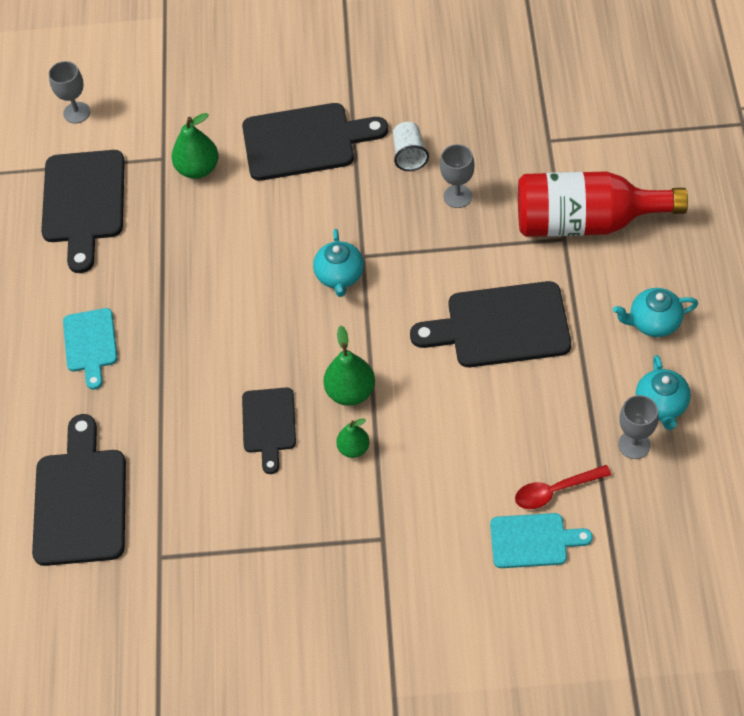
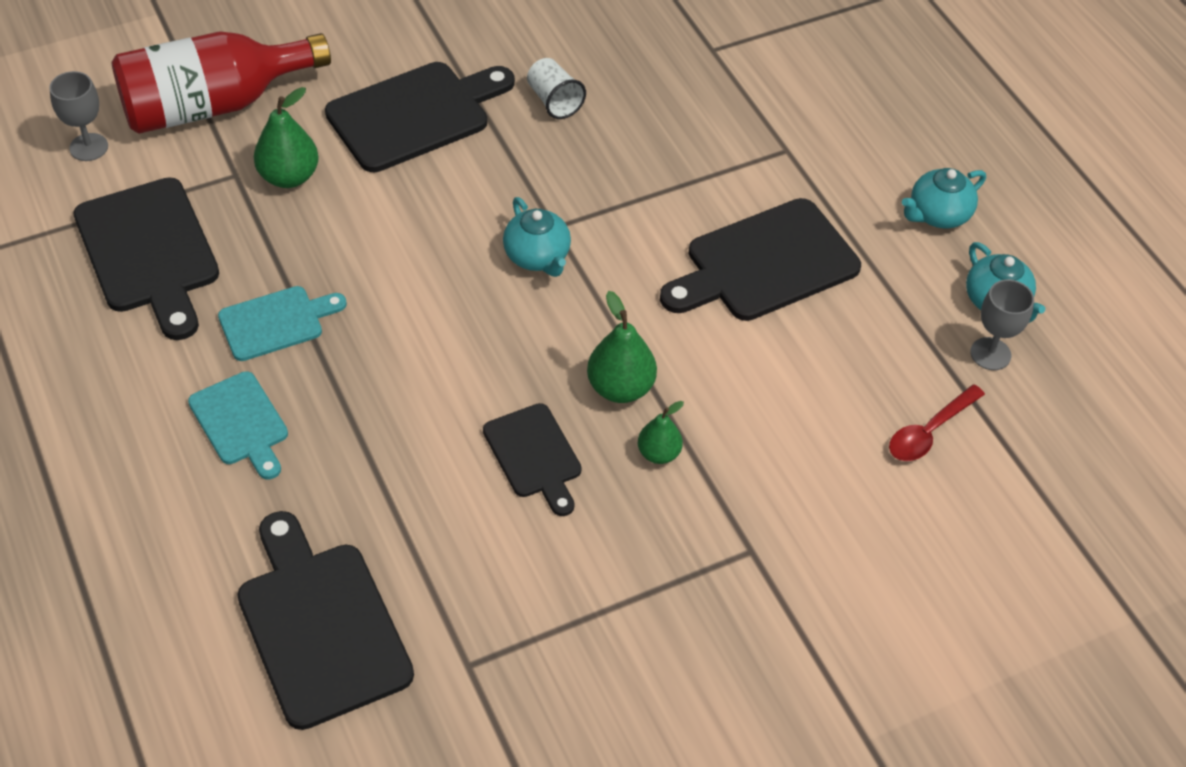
camera: 30 degrees left, 5 degrees down
(457, 196) = (637, 133): grey goblet -> none
(533, 540) = (934, 497): turquoise cutting board -> turquoise cutting board (276, 322)
(586, 222) = (802, 126): red bottle -> red bottle (213, 105)

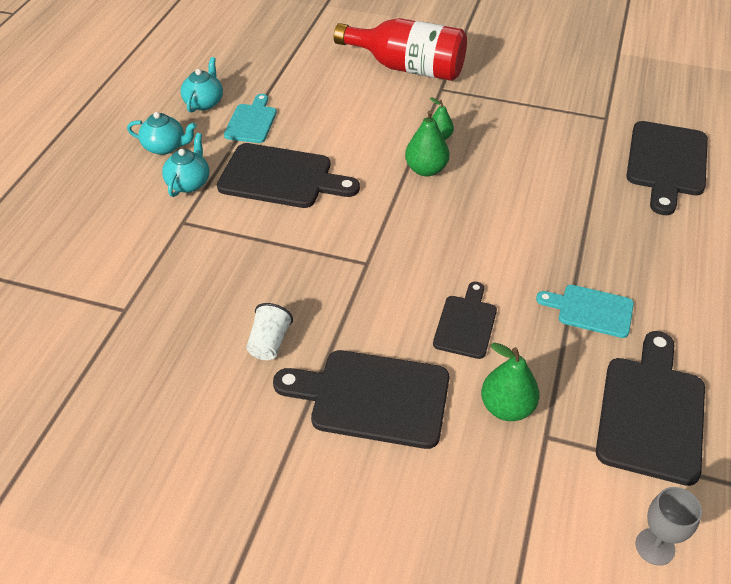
camera: 135 degrees left, 5 degrees down
(213, 105) = (520, 518): red bottle -> red bottle (407, 68)
(241, 423) = (651, 267): turquoise cutting board -> turquoise cutting board (251, 122)
(534, 455) = (500, 168): black cutting board -> black cutting board (466, 323)
(537, 257) = (396, 253): turquoise teapot -> turquoise teapot (189, 183)
(929, 431) = (310, 82): red spoon -> none
(990, 354) = (240, 89): grey goblet -> none

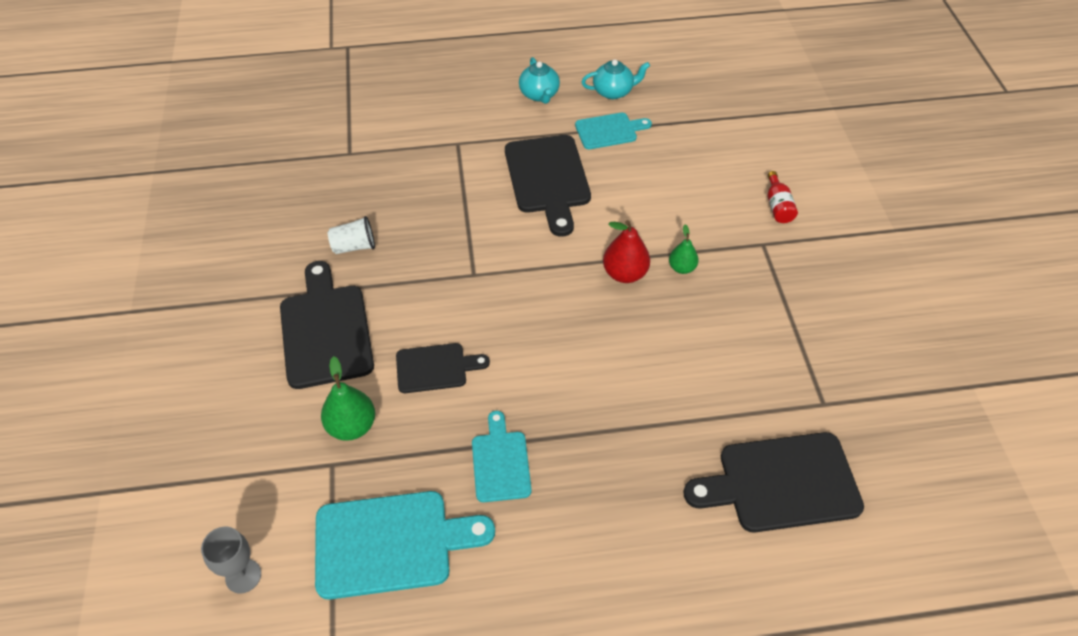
camera: 65 degrees right, 5 degrees up
(189, 183) = (505, 127): turquoise teapot -> none
(407, 68) = (778, 206): red bottle -> red bottle, size x0.40
(426, 169) = (625, 273): green pear -> red pear
(651, 412) = (391, 543): black cutting board -> turquoise cutting board

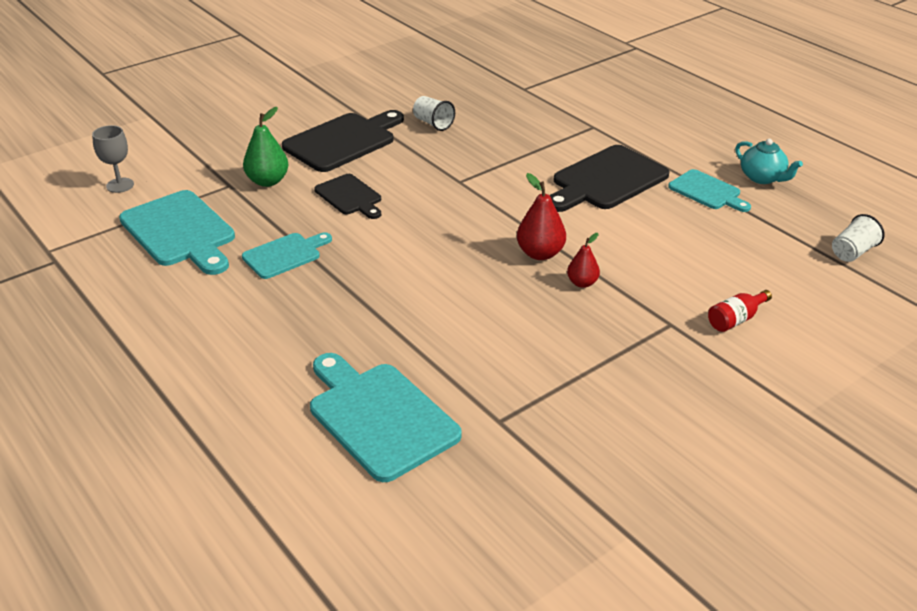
camera: 60 degrees right, 15 degrees down
(539, 95) = (703, 143): turquoise teapot -> none
(682, 268) = (582, 283): green pear -> red pear
(737, 103) = (852, 252): none -> white cup
(781, 483) = (379, 417): black cutting board -> turquoise cutting board

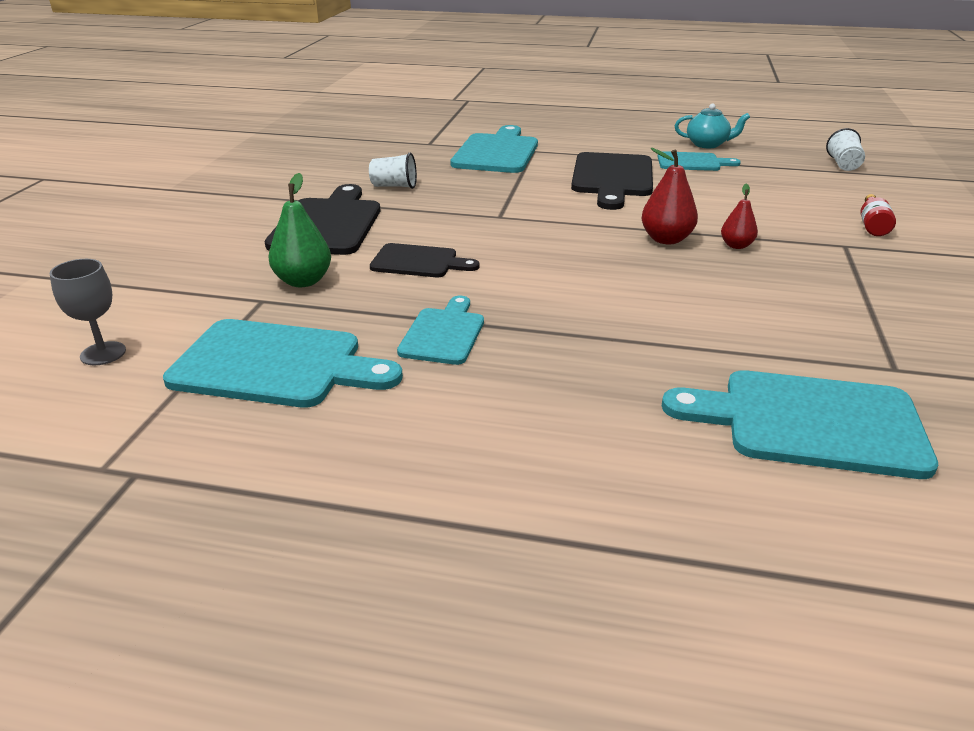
camera: 40 degrees left, 5 degrees down
(560, 118) = (497, 152): none -> turquoise cutting board

